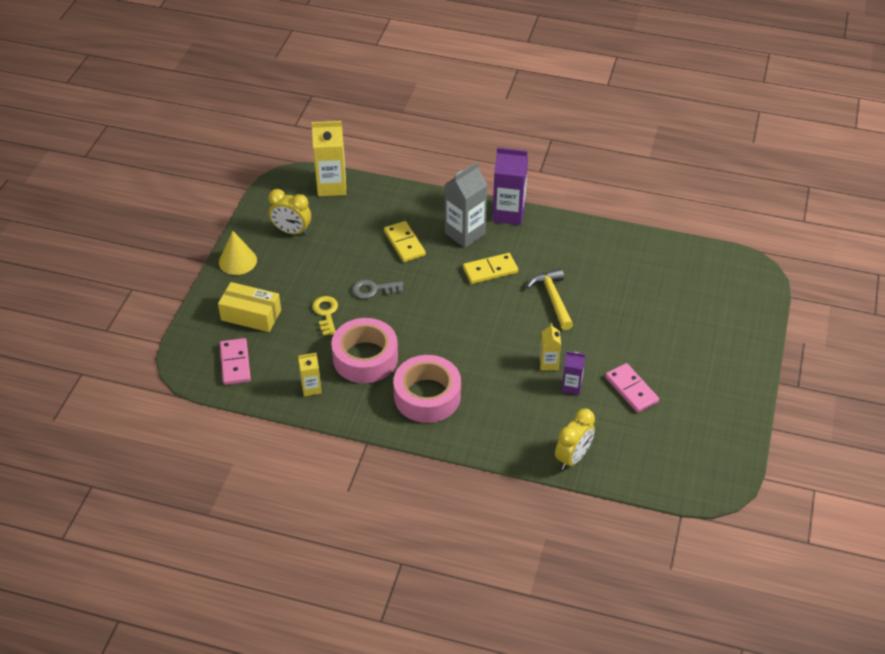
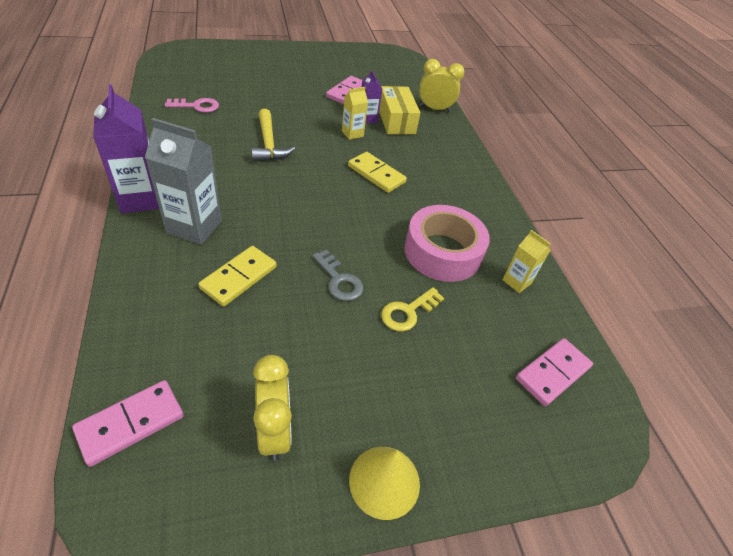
camera: 125 degrees left, 0 degrees up
(251, 315) = (471, 397): yellow box -> yellow box (396, 120)
(331, 186) = (131, 423): yellow carton -> pink domino
(427, 396) = (448, 194): pink tape -> none
(490, 270) = (250, 192): yellow domino -> yellow domino (376, 174)
(553, 298) = (269, 144): yellow hammer -> yellow hammer turned 60 degrees counterclockwise
(633, 266) = (197, 106): none -> pink key

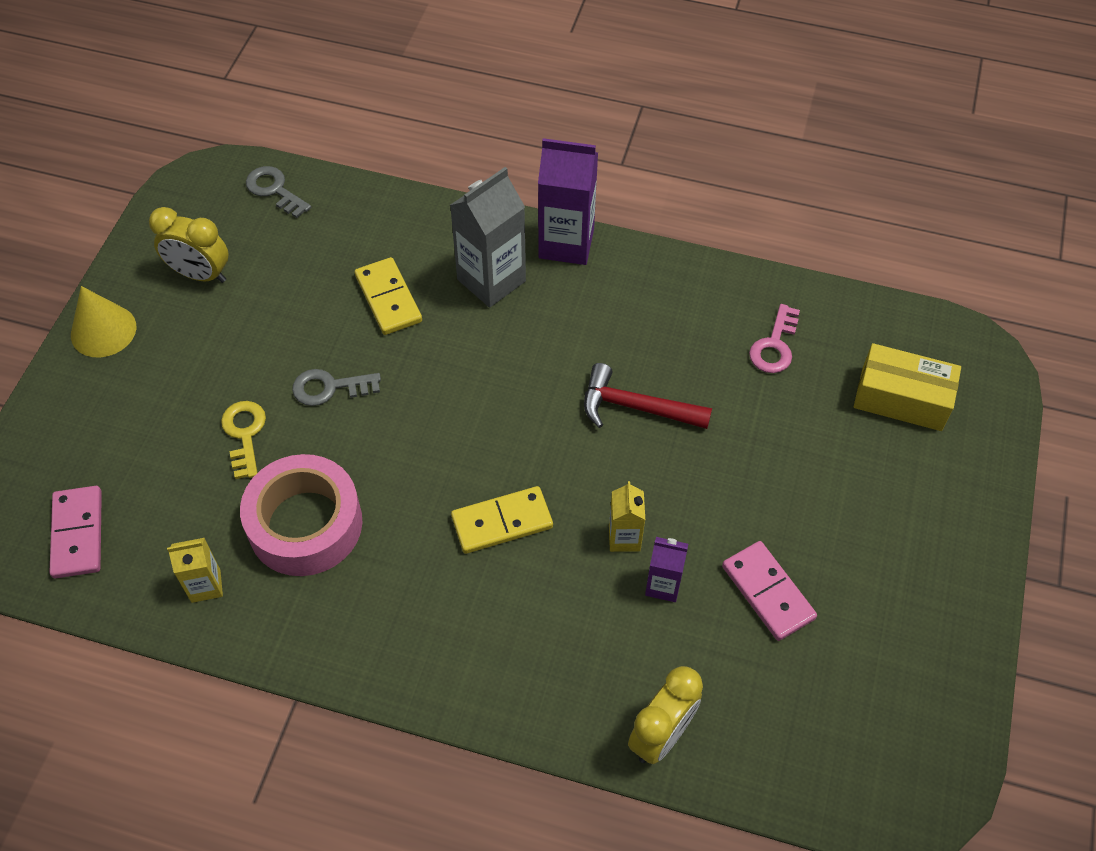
camera: 125 degrees right, 10 degrees up
(131, 423) = (274, 190): pink domino -> grey key
(269, 144) = (635, 407): yellow hammer -> red hammer
(396, 120) = (642, 633): yellow box -> yellow box (901, 399)

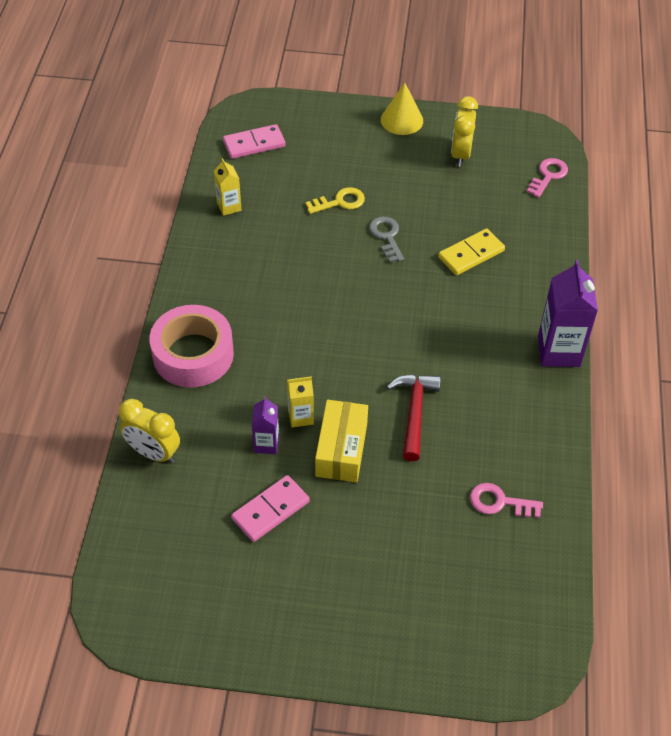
camera: 80 degrees right, 5 degrees down
(274, 190) = (548, 176): grey key -> pink key
(305, 524) = (279, 244): pink tape -> pink tape (193, 354)
(491, 280) = (507, 310): grey carton -> none
(502, 522) = (300, 345): yellow domino -> none
(901, 399) = (470, 600): yellow box -> yellow box (341, 450)

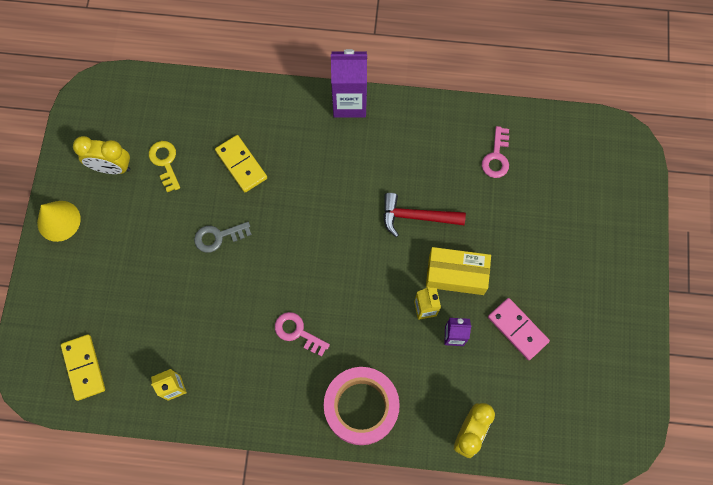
camera: 90 degrees left, 20 degrees up
(254, 144) = (84, 367): pink domino -> yellow domino
(340, 202) = (171, 279): yellow key -> yellow key (165, 162)
(548, 176) = (145, 93): pink key -> pink key (297, 332)

